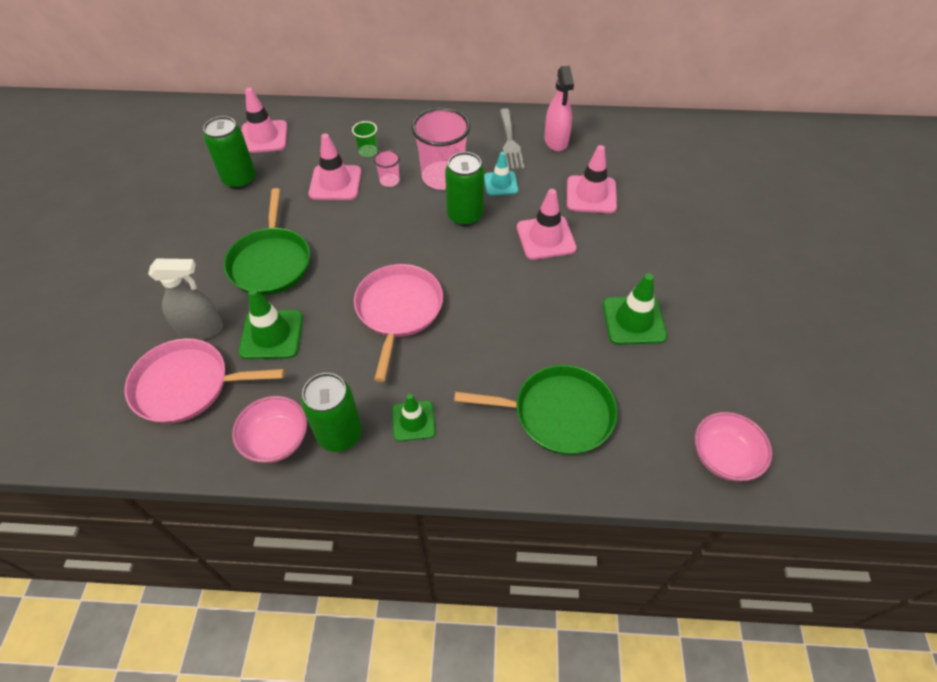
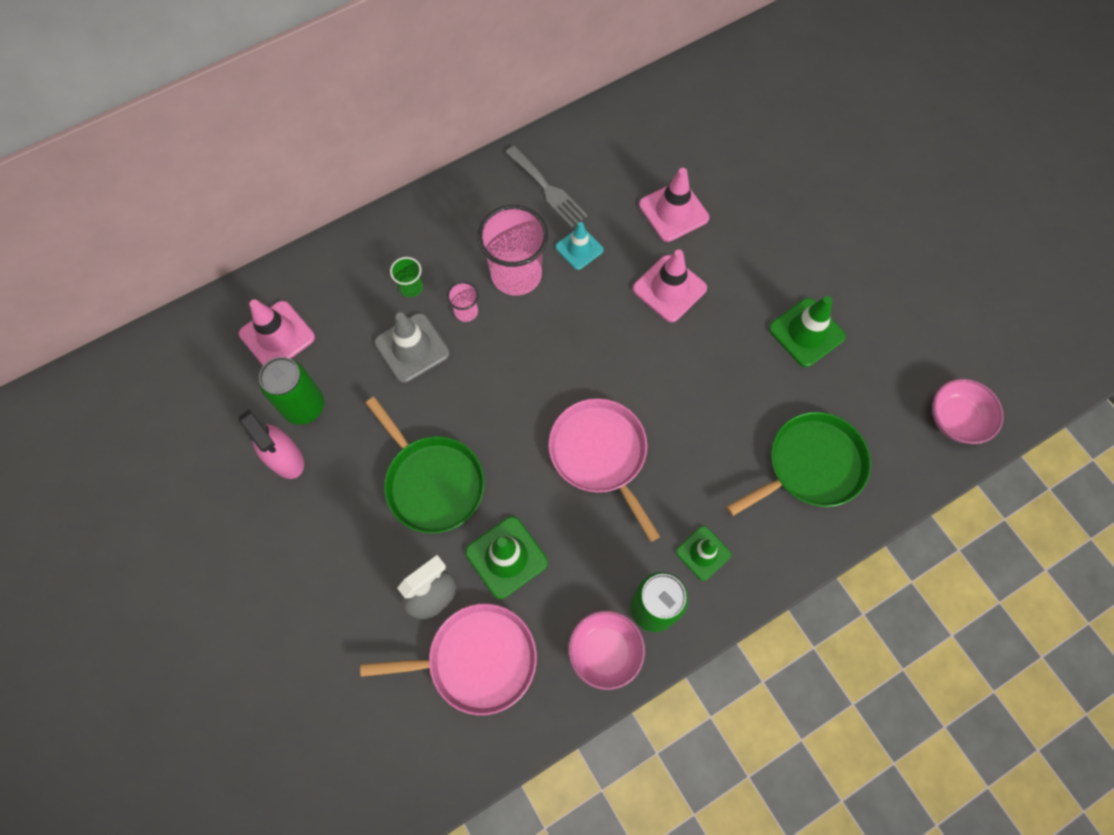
camera: 35 degrees left, 15 degrees up
(187, 385) = (476, 660): pink pan -> pink pan turned 150 degrees counterclockwise
(335, 183) = (412, 348): pink traffic cone -> grey traffic cone
(465, 216) = (575, 309): green can -> none
(556, 141) = (592, 161): pink spray bottle -> pink spray bottle (286, 459)

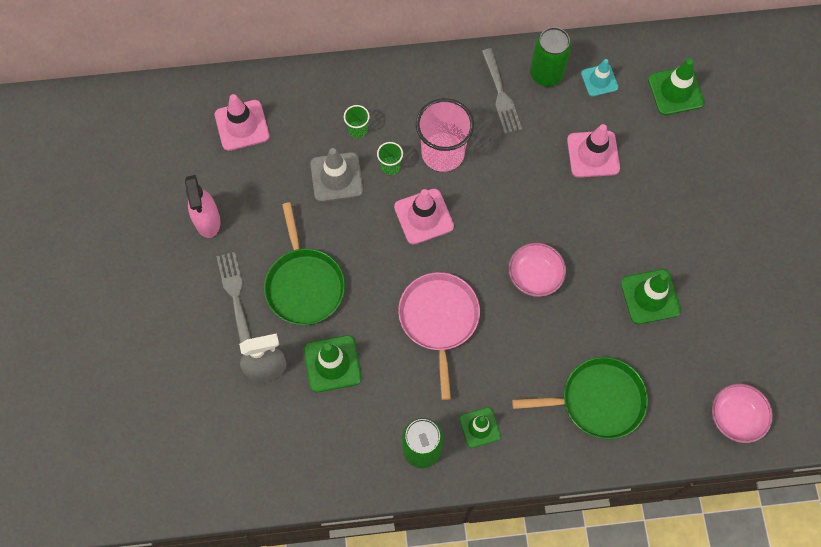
camera: 25 degrees right, 0 degrees up
(304, 406) = (237, 187): green can -> green can (546, 74)
(357, 529) = (235, 295): none -> grey fork
(466, 311) = (390, 166): pink cup -> green cup
(476, 660) = (276, 426): pink pan -> none
(579, 248) = (502, 153): turquoise traffic cone -> turquoise traffic cone (599, 80)
(605, 651) = (371, 464): pink bowl -> pink bowl (534, 276)
(669, 289) = (557, 215): pink traffic cone -> pink traffic cone (423, 216)
(723, 116) = (675, 91): none -> green traffic cone

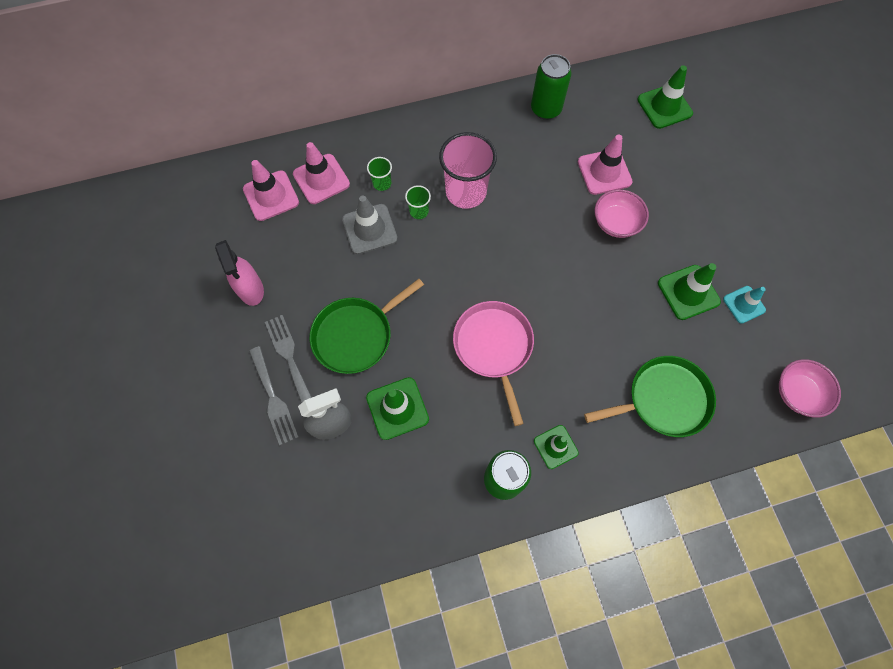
camera: 10 degrees left, 0 degrees up
(304, 284) = (356, 335): green pan -> green pan turned 75 degrees clockwise
(423, 216) = (459, 252): pink traffic cone -> pink traffic cone (321, 179)
(501, 95) = (508, 133): grey fork -> grey fork (273, 399)
(534, 276) = (576, 291): pink bowl -> pink bowl (616, 223)
(599, 80) = (594, 107): turquoise traffic cone -> turquoise traffic cone (744, 304)

